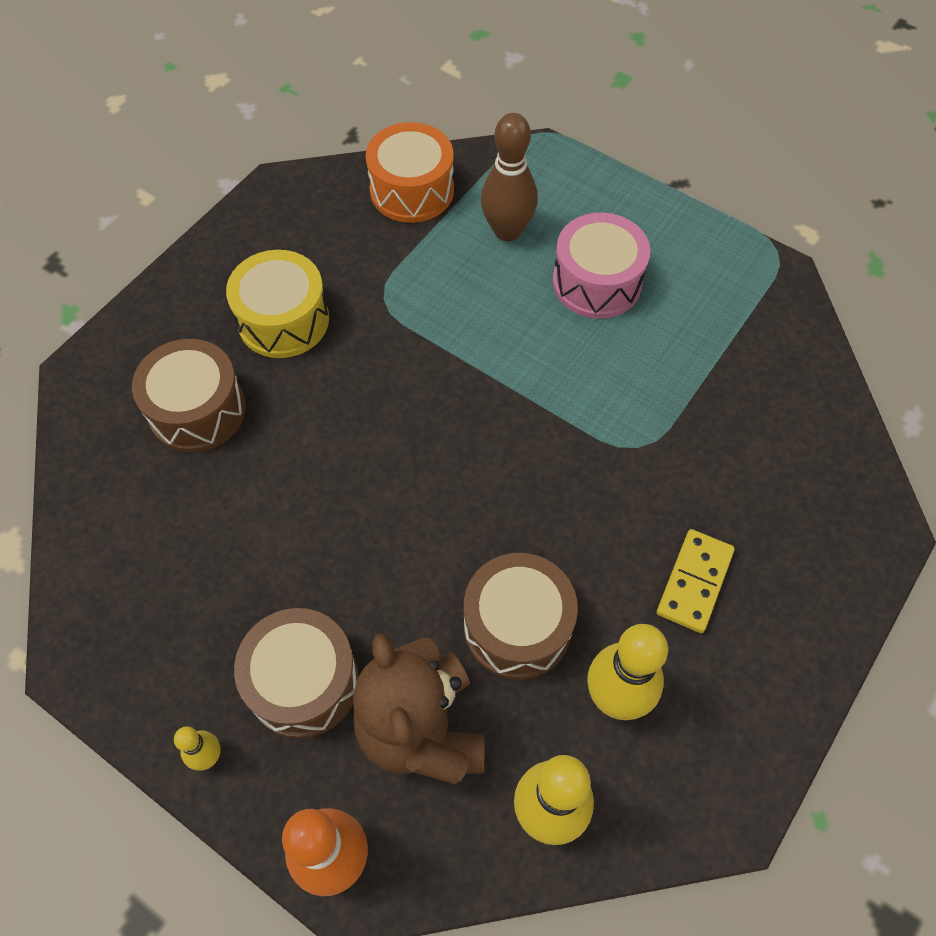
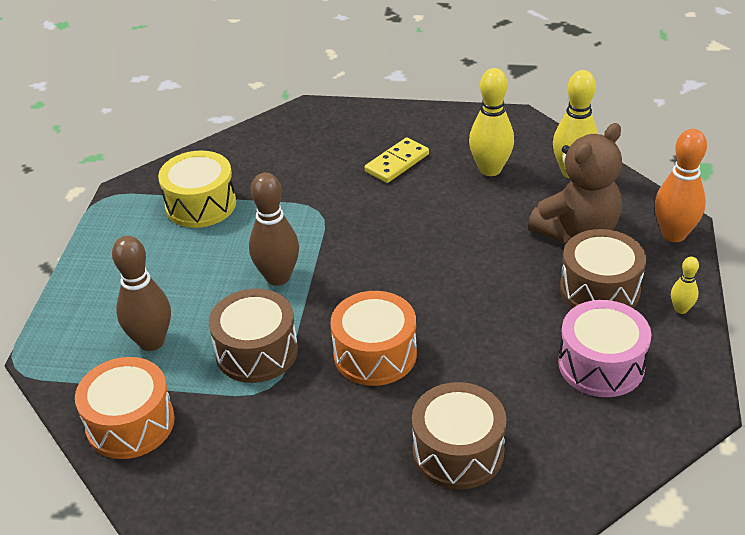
camera: 115 degrees left, 20 degrees down
(283, 320) = (332, 442): yellow drum -> yellow drum (201, 204)
(365, 400) = (375, 354): none -> orange drum
(517, 626) = (483, 217): brown drum -> brown drum (256, 351)
(538, 362) = (278, 277): none -> brown bowling pin
(597, 282) = (182, 273): pink drum -> pink drum (601, 364)
(694, 582) = (397, 163): yellow domino -> yellow domino turned 45 degrees counterclockwise

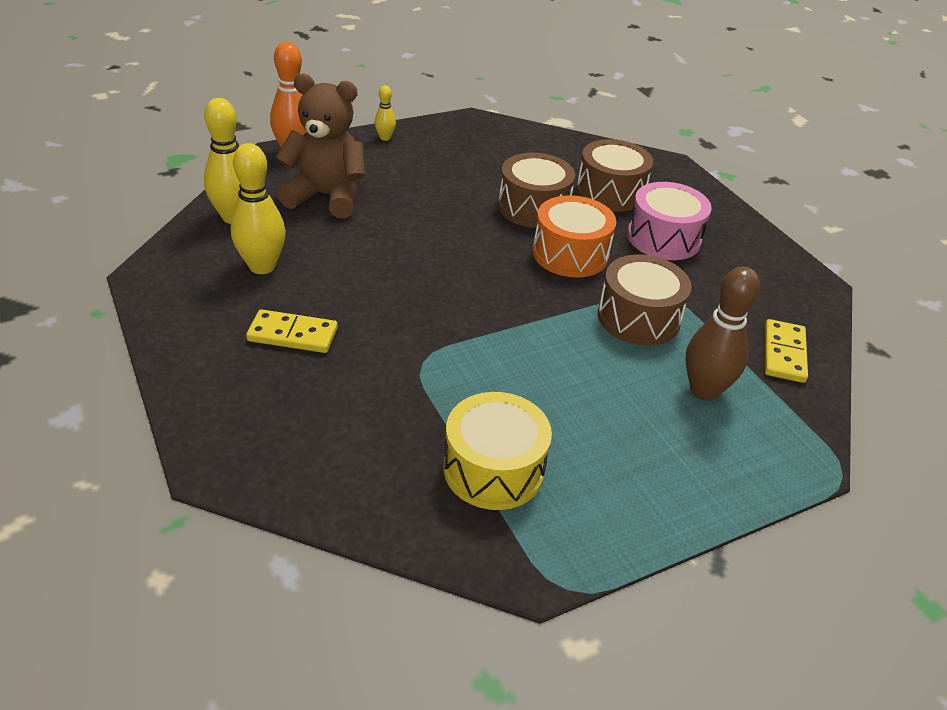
camera: 130 degrees left, 0 degrees up
(130, 423) = (784, 353): orange drum -> yellow domino
(278, 277) = (544, 346): brown bowling pin -> none
(599, 289) = (394, 172): brown drum -> brown drum (533, 207)
(601, 364) = (473, 157): pink drum -> pink drum (663, 238)

